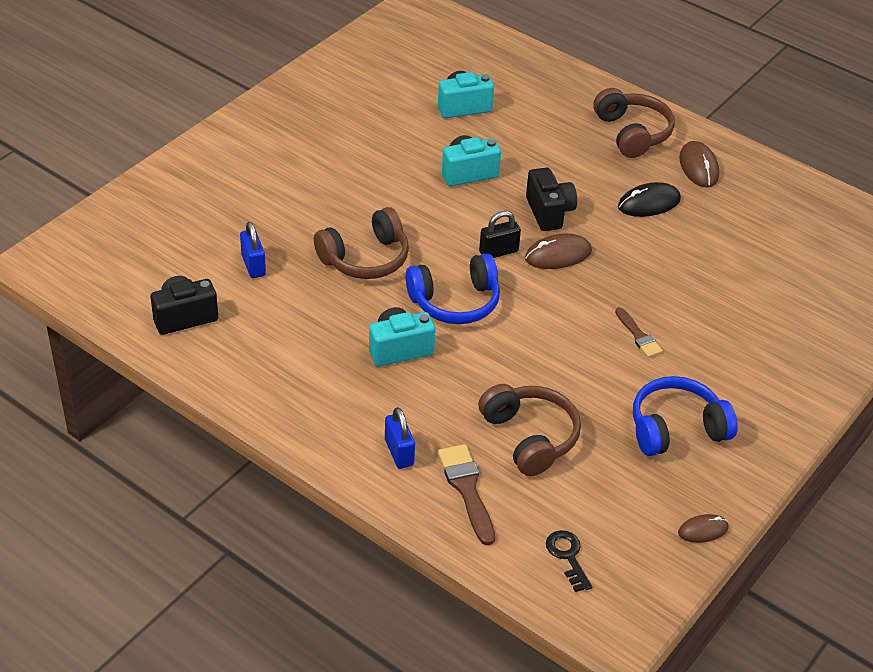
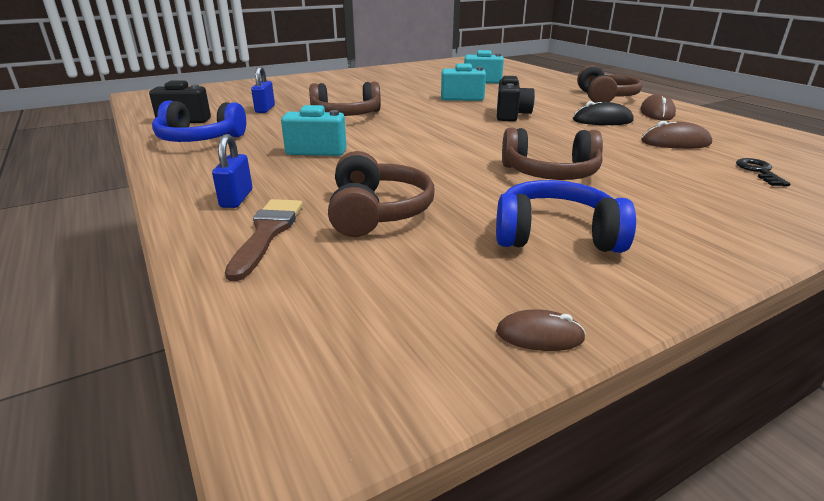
camera: 25 degrees right, 15 degrees down
(455, 302) = (392, 138): blue headphones -> blue headphones (199, 139)
(498, 252) = (453, 124): black padlock -> none
(558, 255) = (503, 130): brown mouse -> brown mouse (675, 142)
(568, 557) = (315, 316): black key -> black key (759, 171)
(638, 335) = (550, 173): brown brush -> brown headphones

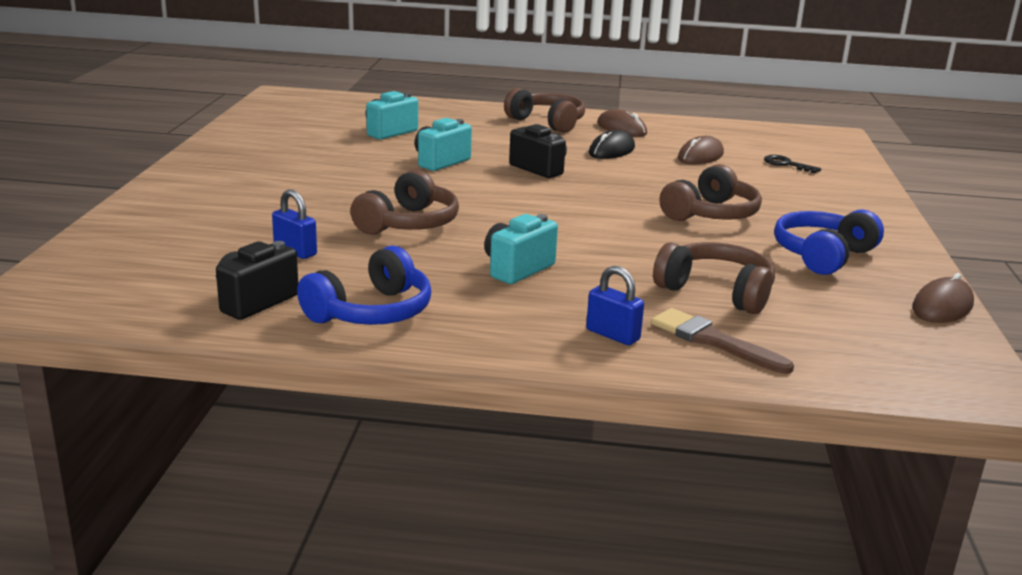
camera: 55 degrees left, 5 degrees down
(539, 335) = (942, 306): brown mouse -> brown mouse, size x1.57

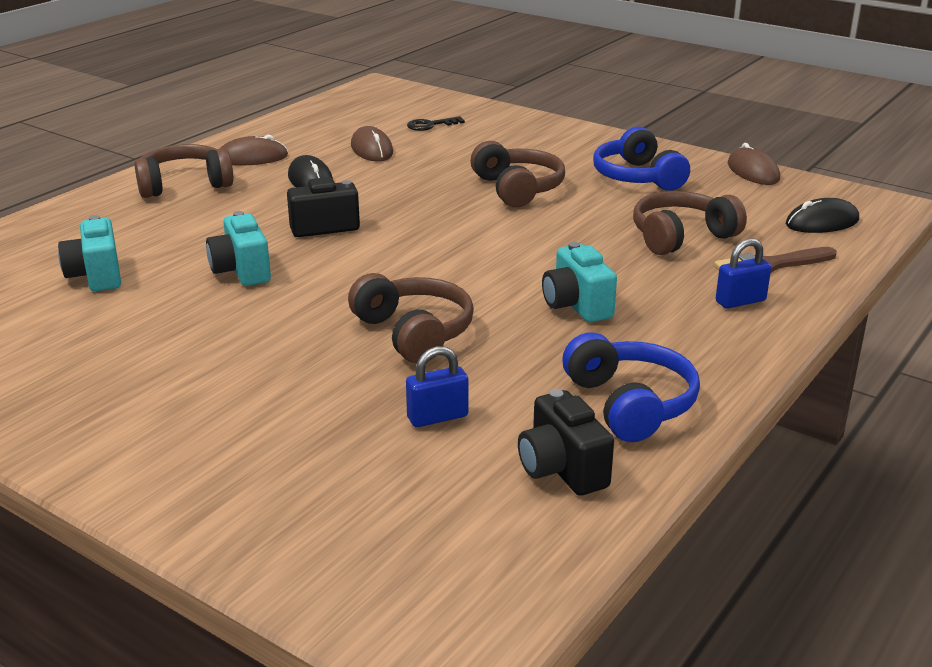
camera: 60 degrees left, 5 degrees up
(867, 357) = (822, 222): none -> black mouse

